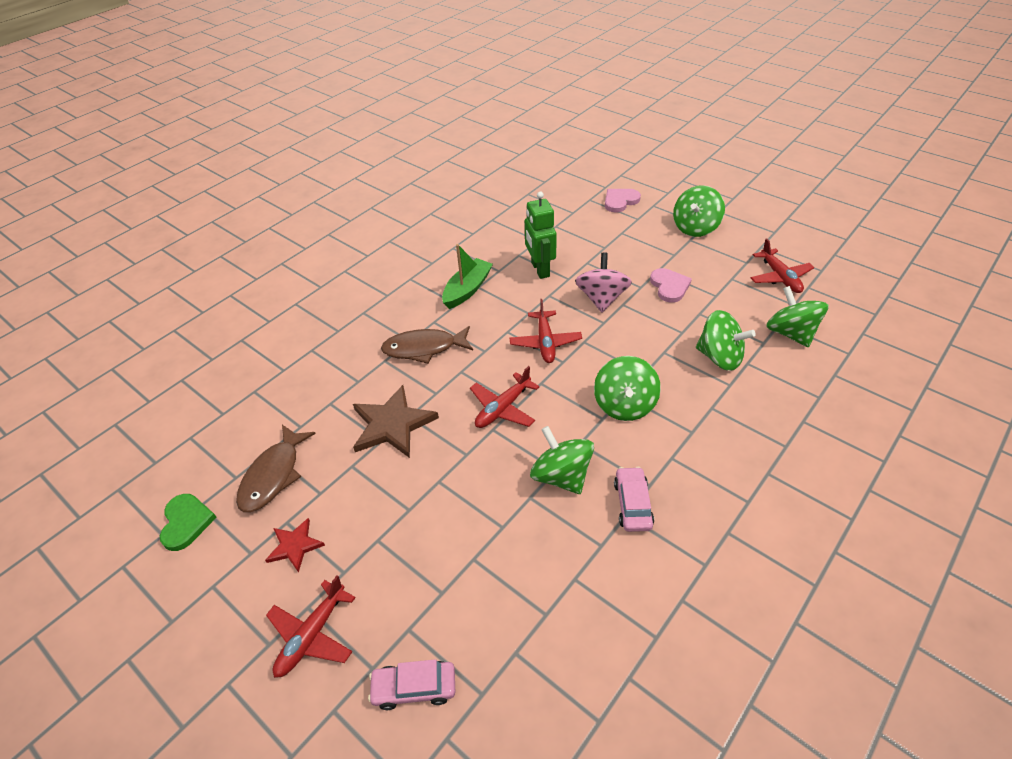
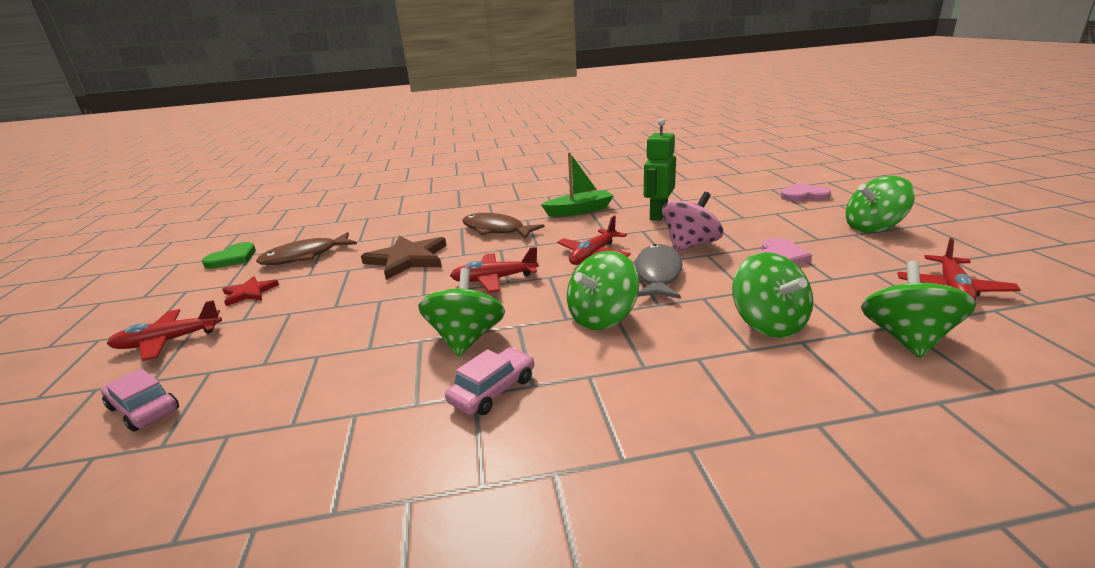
camera: 40 degrees right, 20 degrees down
(612, 342) = (657, 274): none -> grey fish

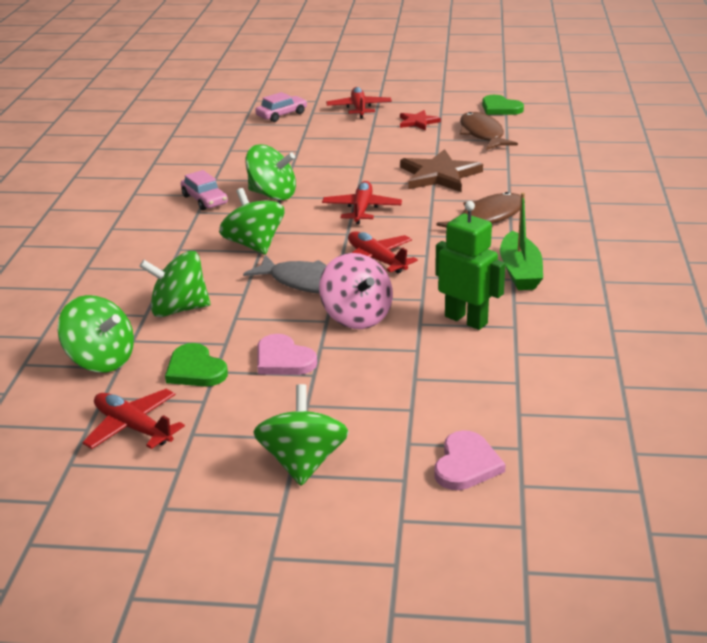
camera: 105 degrees right, 5 degrees up
(844, 286) = (195, 370): none -> green heart

